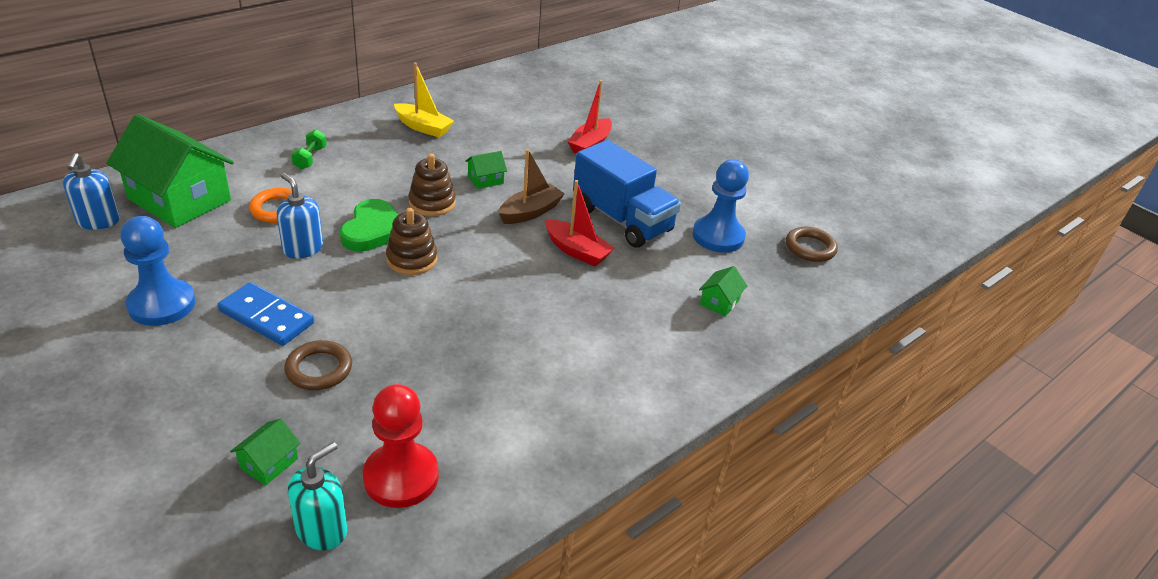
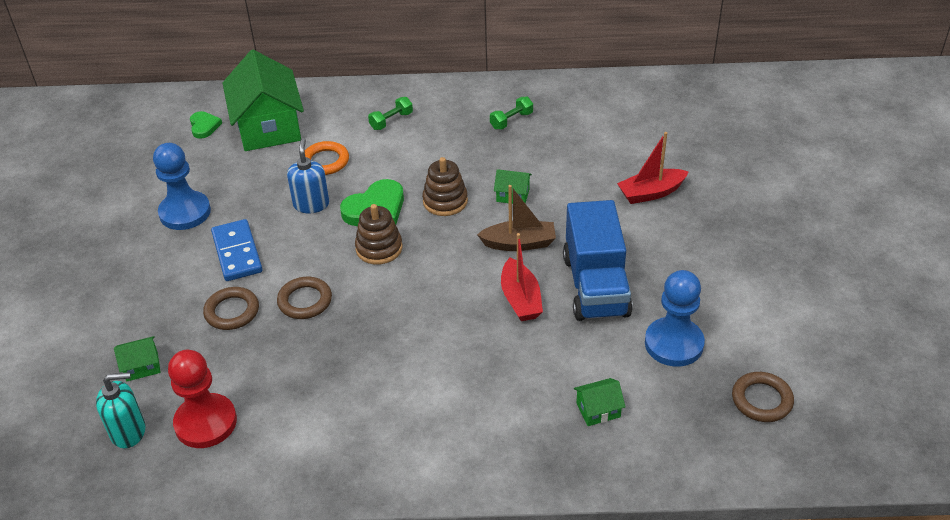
camera: 45 degrees right, 5 degrees up
(98, 221) = (204, 126): blue soap dispenser -> green heart
(387, 329) = (305, 301): none -> brown ring
(423, 127) = (511, 121): yellow boat -> green dumbbell

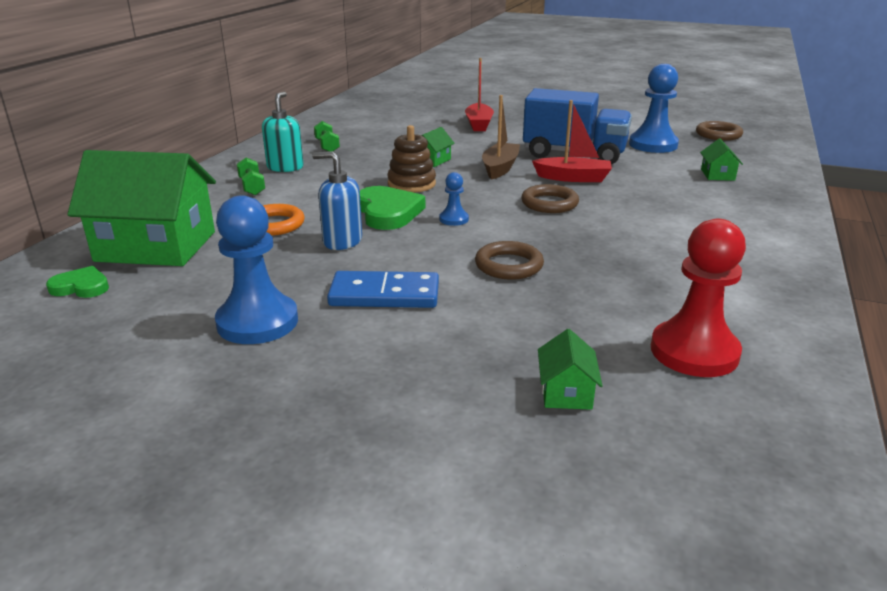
camera: 70 degrees left, 15 degrees down
(128, 431) = (698, 417): turquoise soap dispenser -> turquoise soap dispenser (285, 167)
(232, 311) = (495, 311): brown ring -> brown ring (549, 203)
(379, 248) = (454, 219): brown stacking toy -> blue pawn

